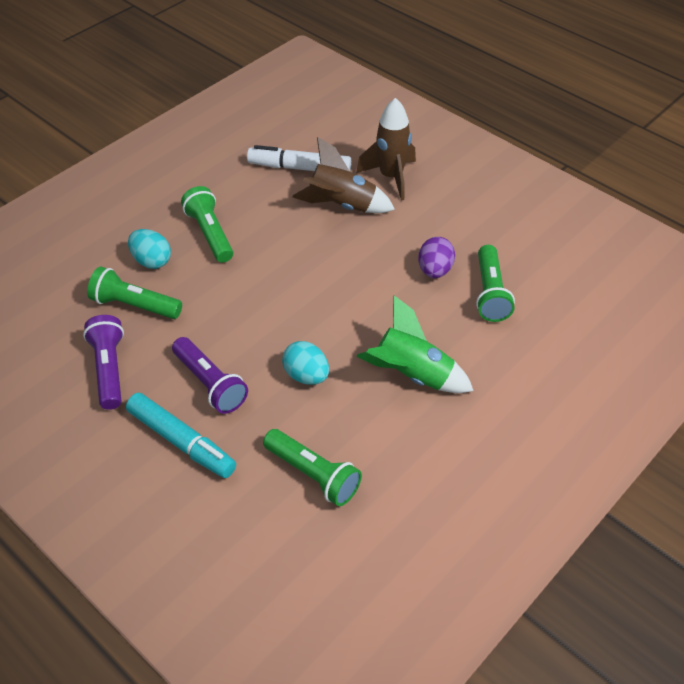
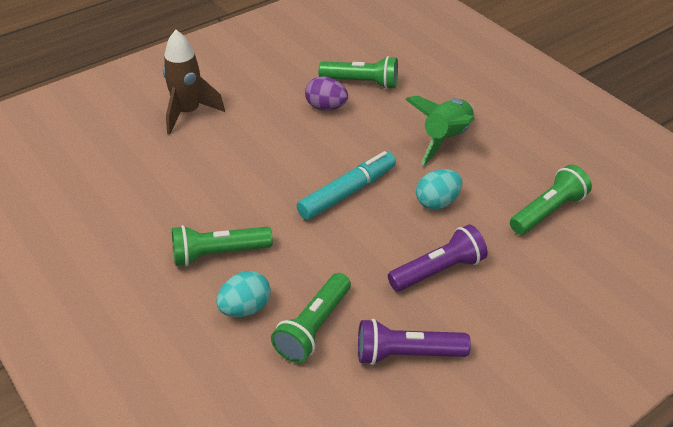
camera: 80 degrees left, 5 degrees down
(181, 441) = (508, 297): turquoise marker -> turquoise marker (347, 192)
(300, 168) = (141, 172): white marker -> none
(342, 205) = (215, 150): brown rocket -> none

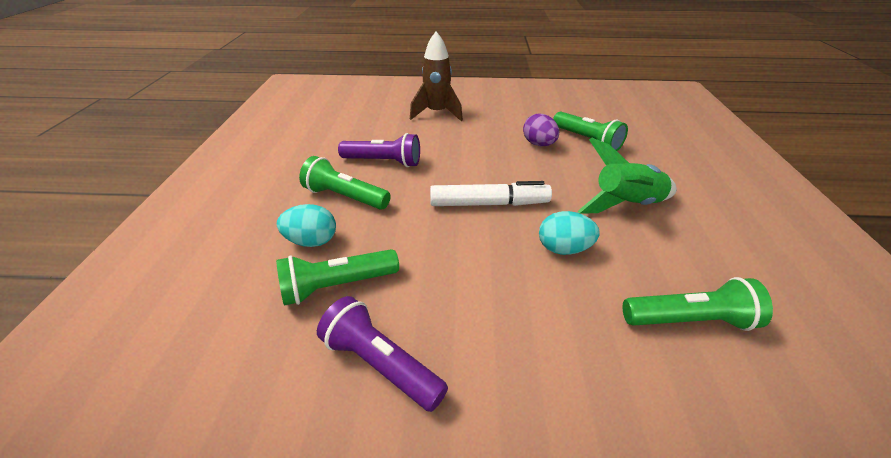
camera: 40 degrees right, 5 degrees down
(347, 192) = (488, 204): turquoise marker -> white marker
(438, 271) = (500, 307): purple flashlight -> purple flashlight (383, 162)

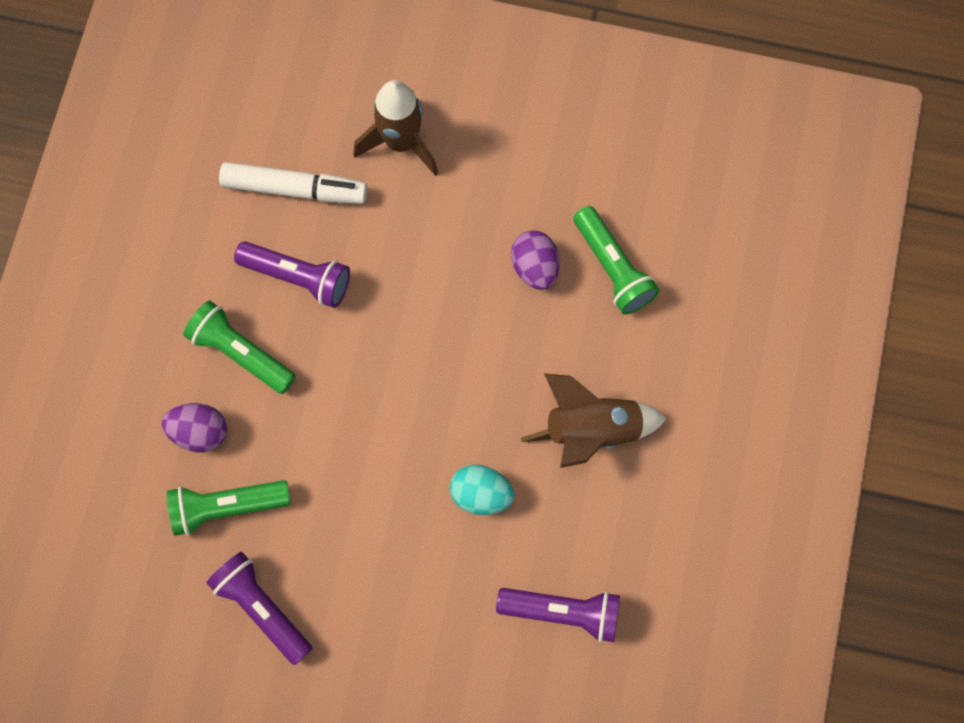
camera: 10 degrees right, 35 degrees up
(311, 241) = (200, 432): turquoise egg -> purple egg
(488, 204) = (419, 398): white marker -> white marker (294, 188)
(626, 205) = (591, 430): green rocket -> brown rocket
(689, 320) = (562, 612): green flashlight -> purple flashlight

